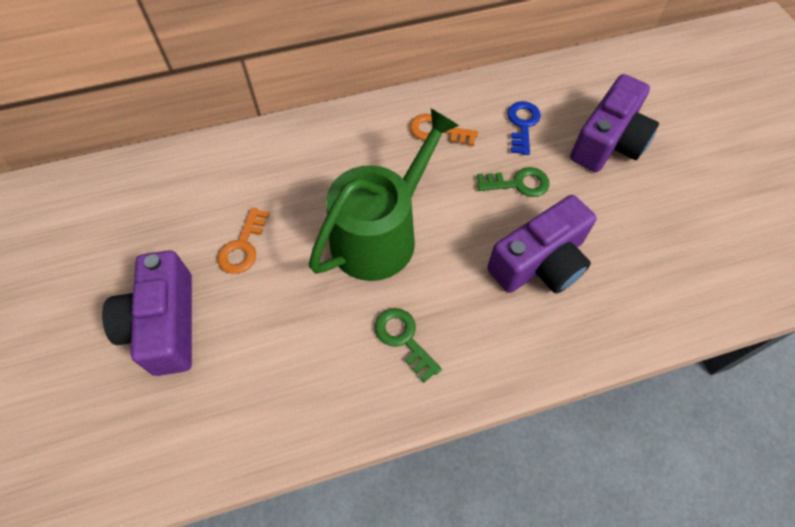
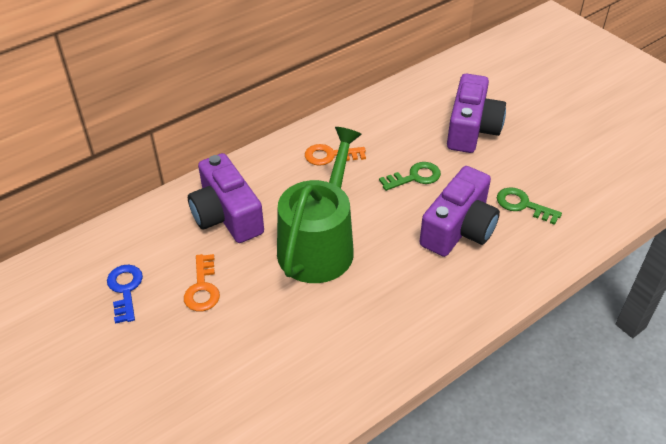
camera: 20 degrees left, 15 degrees down
(165, 324) = (161, 368): purple camera -> purple camera (226, 215)
(403, 339) = (376, 315): green key -> green key (523, 205)
(522, 125) = (398, 133): blue key -> blue key (125, 290)

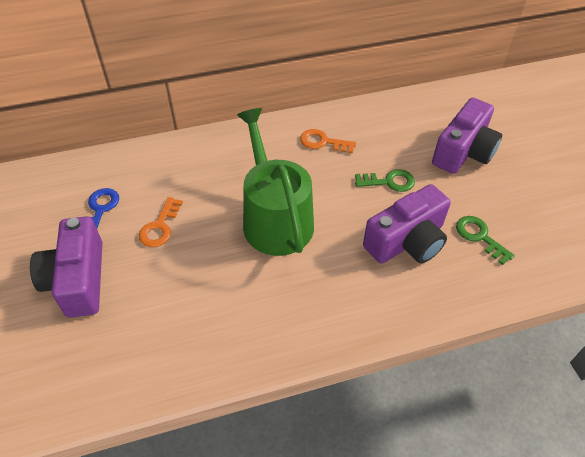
camera: 20 degrees right, 5 degrees up
(226, 215) = (211, 170): purple camera -> purple camera (78, 279)
(319, 244) = (275, 218): green watering can -> green watering can turned 60 degrees counterclockwise

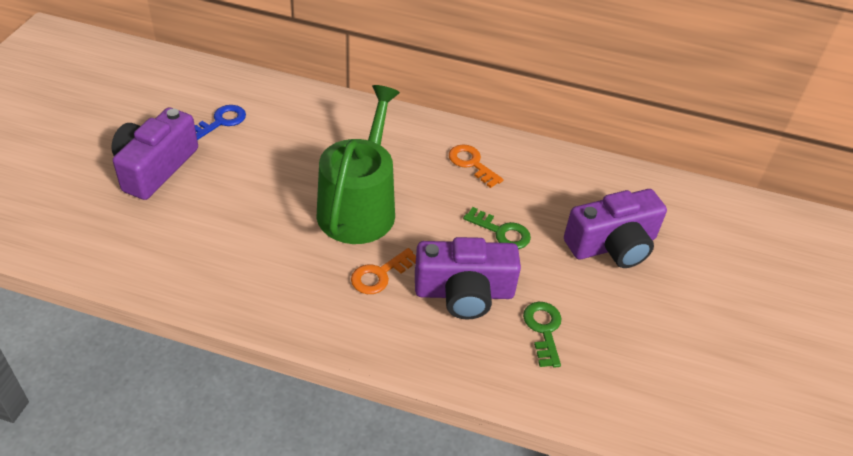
camera: 30 degrees right, 5 degrees down
(160, 227) = (255, 161): orange key -> orange key (380, 275)

